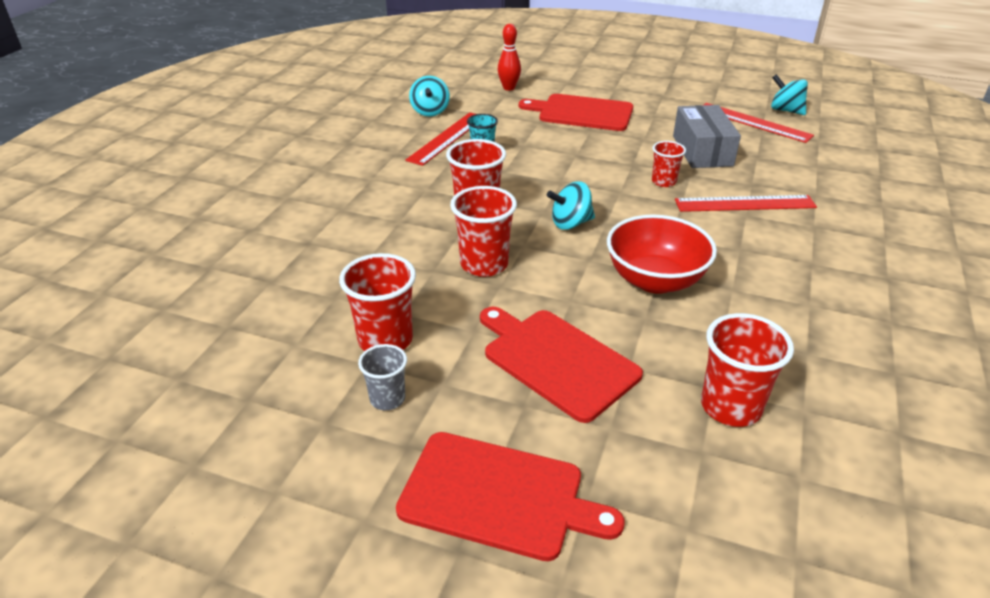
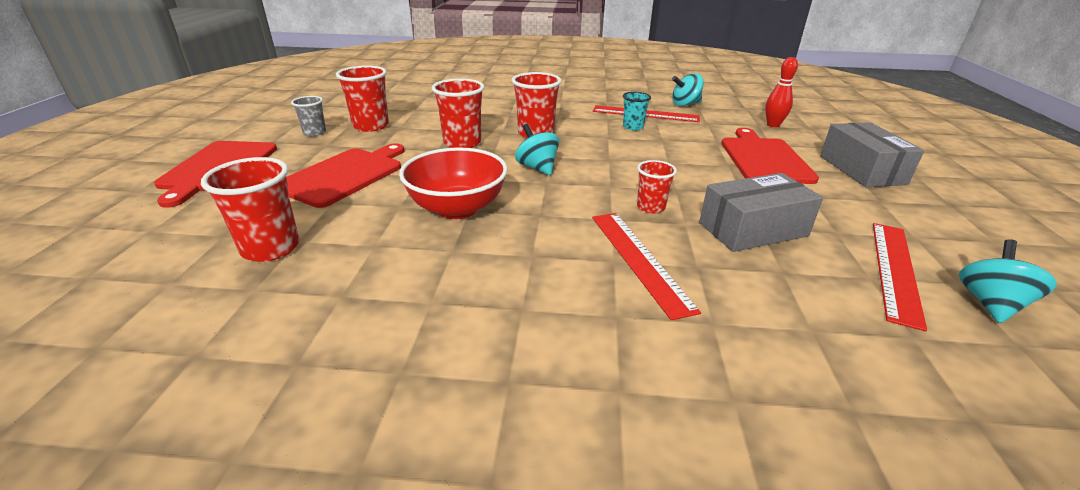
camera: 75 degrees right, 5 degrees down
(612, 85) = (861, 170): none -> grey box

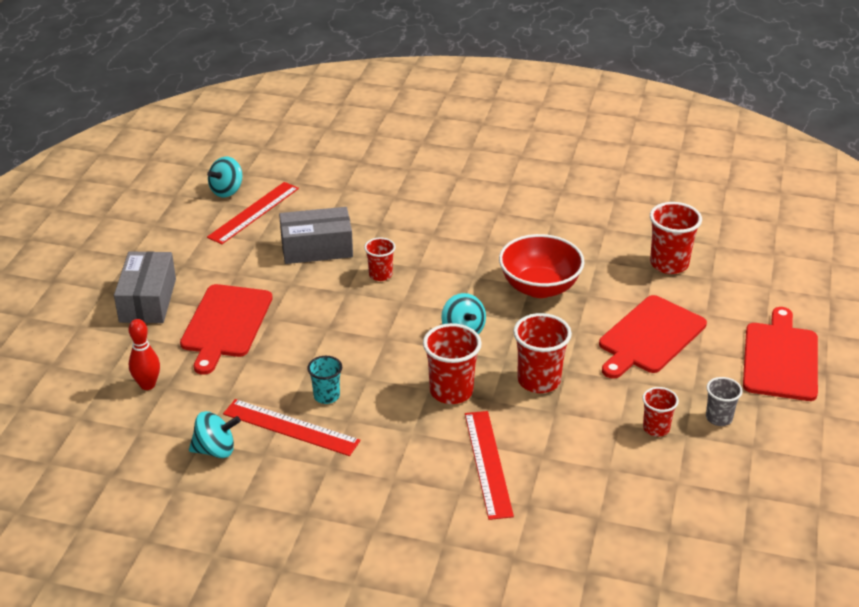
camera: 170 degrees left, 5 degrees up
(371, 126) = (656, 428): red cup -> red cup, size x0.60
(639, 259) = (415, 233): red ruler -> red ruler (488, 463)

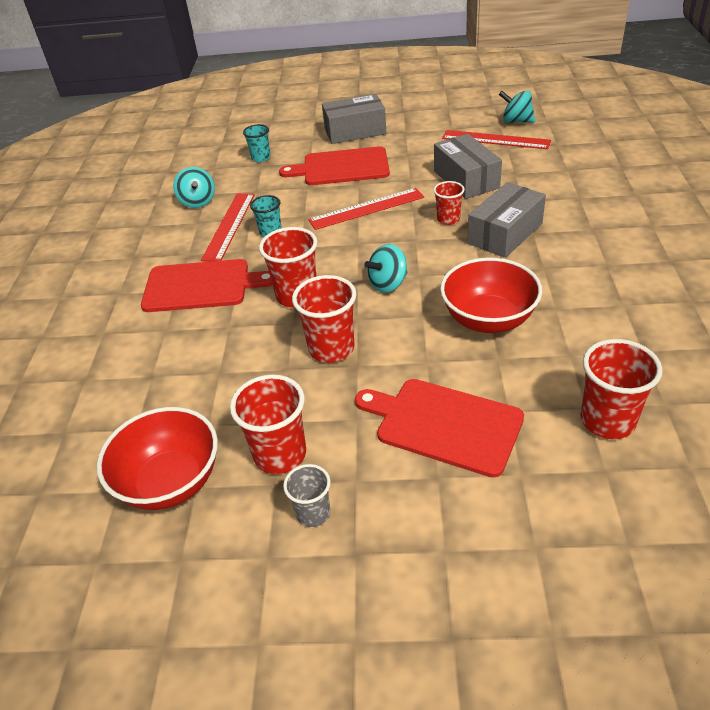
camera: 80 degrees right, 5 degrees up
(147, 385) = (261, 158): red bowling pin -> turquoise cup
(424, 249) = (505, 233): none -> grey box
(488, 463) = (203, 338): red ruler -> red ruler (366, 209)
(656, 428) = (280, 454): red cup -> red cup, size x1.67
(668, 497) = (170, 482): none -> red bowl
(780, 359) = (460, 573): red cutting board -> red cutting board (201, 286)

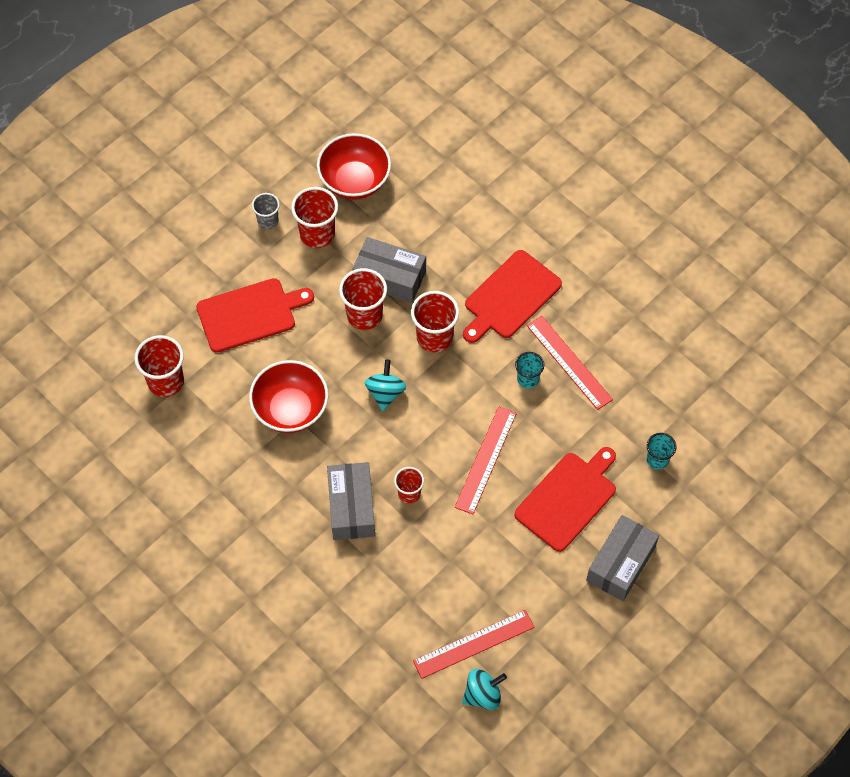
camera: 130 degrees right, 20 degrees up
(198, 201) = (632, 368): turquoise spinning top -> none
(466, 179) = (443, 558): grey box -> grey box (389, 277)

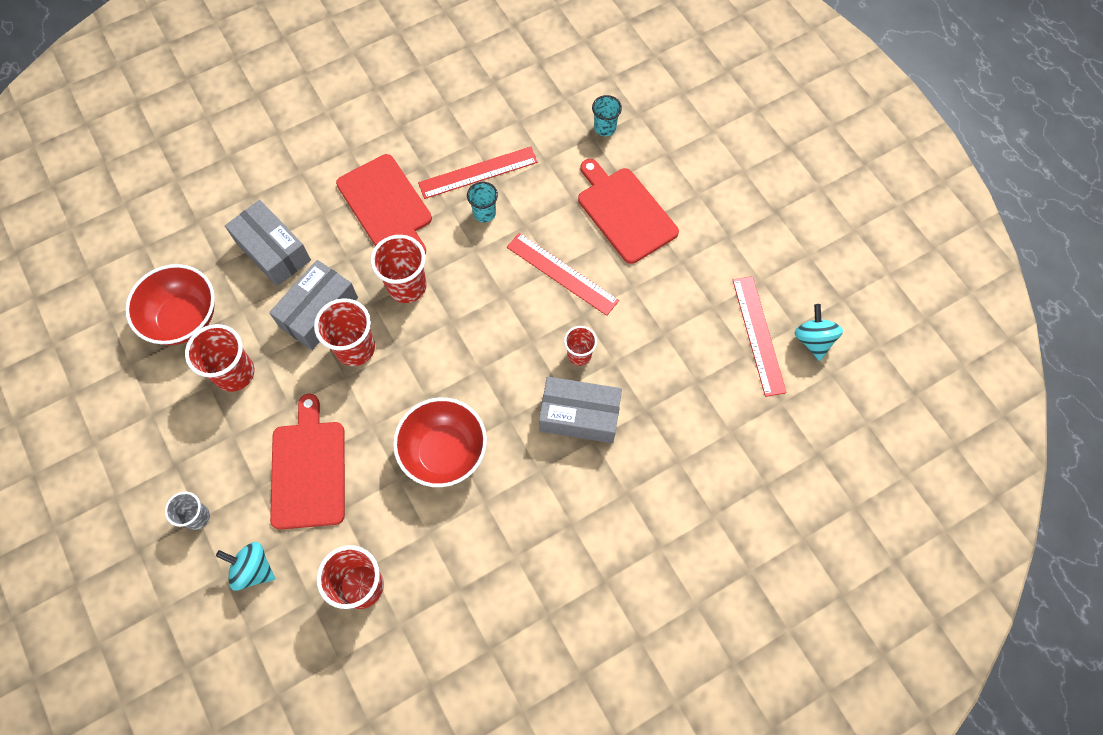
camera: 75 degrees left, 5 degrees up
(268, 221) = (194, 422): grey cup -> grey cup (197, 517)
(385, 393) = (455, 350): turquoise spinning top -> turquoise spinning top (253, 569)
(621, 564) = (703, 186): grey box -> grey box (273, 251)

